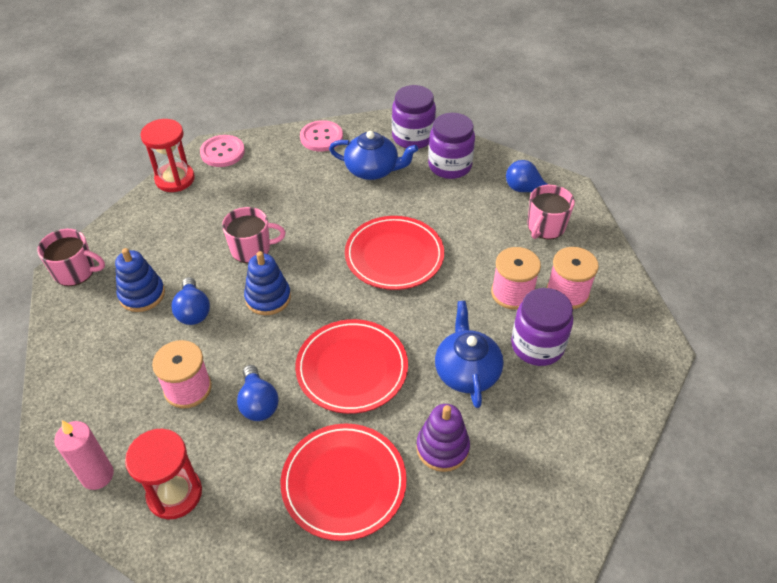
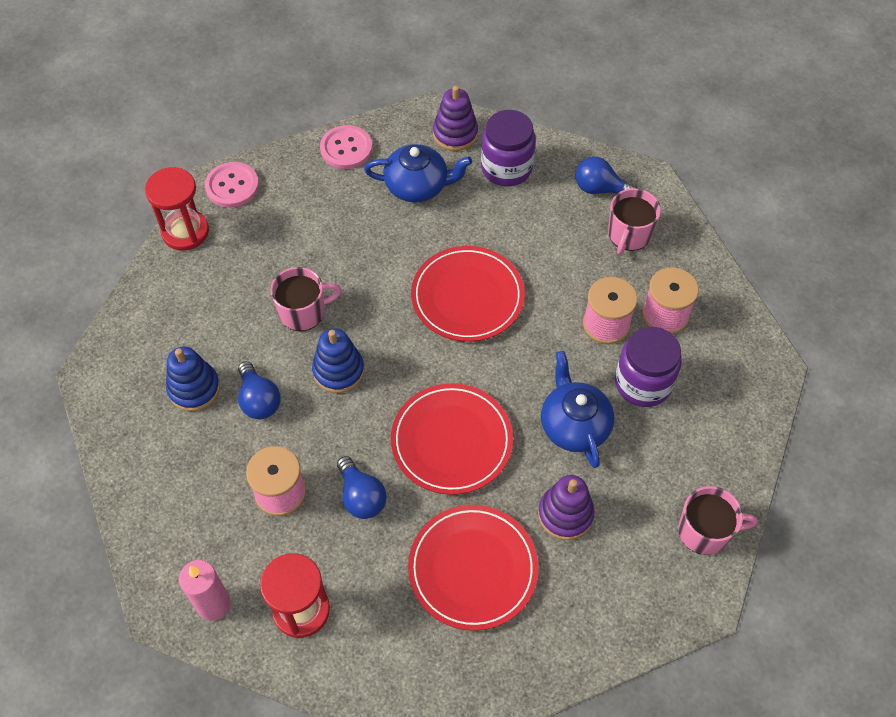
camera: 10 degrees left, 10 degrees up
(75, 271) = (107, 371): pink mug -> pink mug (705, 531)
(413, 137) = (455, 134): purple jar -> purple stacking toy

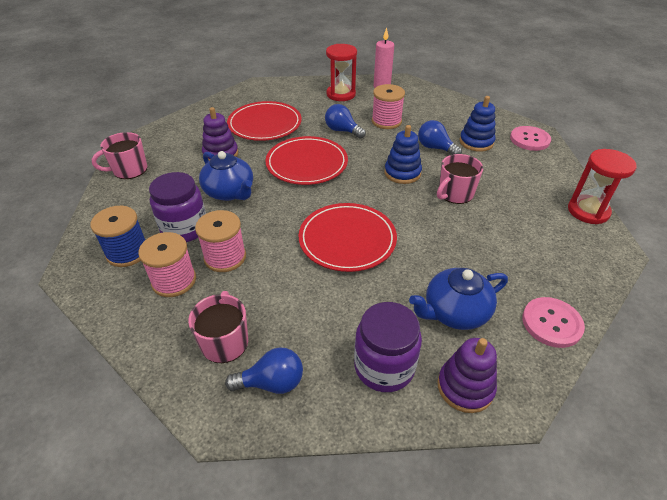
camera: 155 degrees right, 15 degrees down
(232, 186) = (600, 253): pink button -> pink button (529, 139)
(712, 372) = (127, 252): none -> blue spool

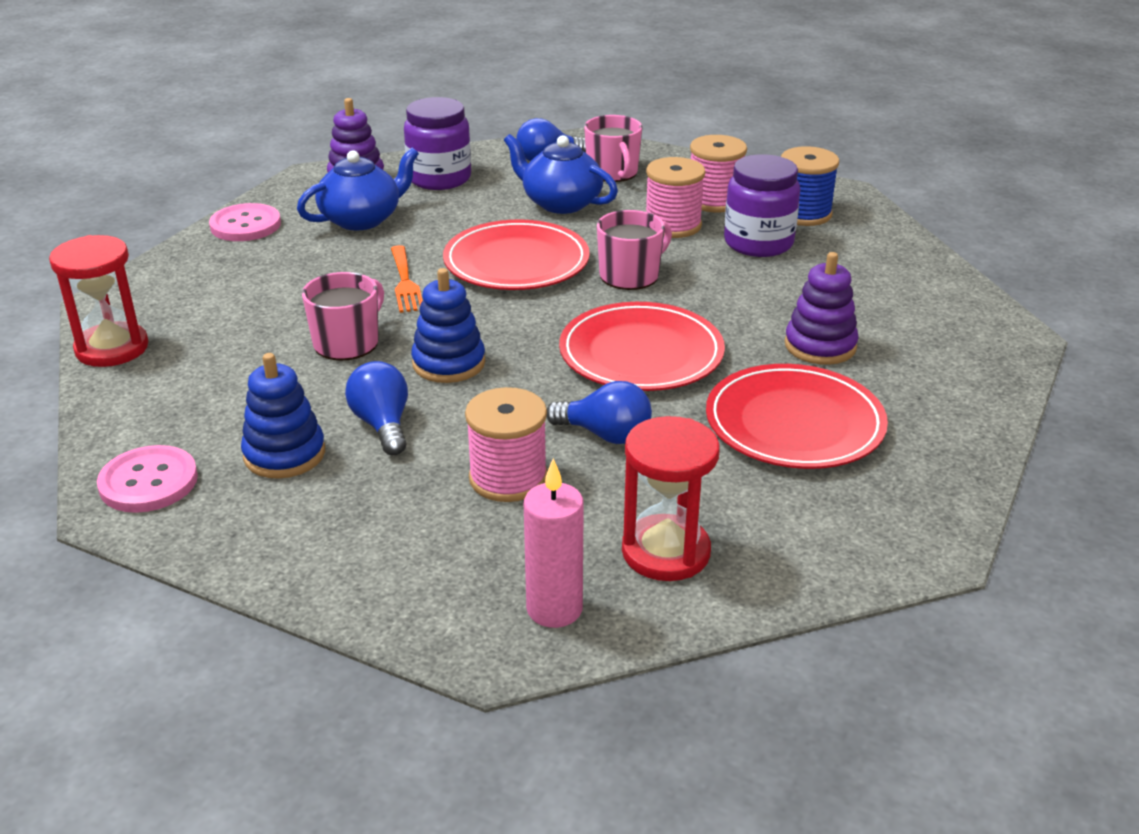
camera: 165 degrees right, 10 degrees down
(129, 170) = (947, 298): pink mug -> pink mug (630, 275)
(230, 192) = (739, 291): blue teapot -> blue teapot (560, 203)
(422, 233) = (405, 282): none -> orange fork
(435, 148) = (382, 425): blue light bulb -> blue light bulb turned 135 degrees counterclockwise

